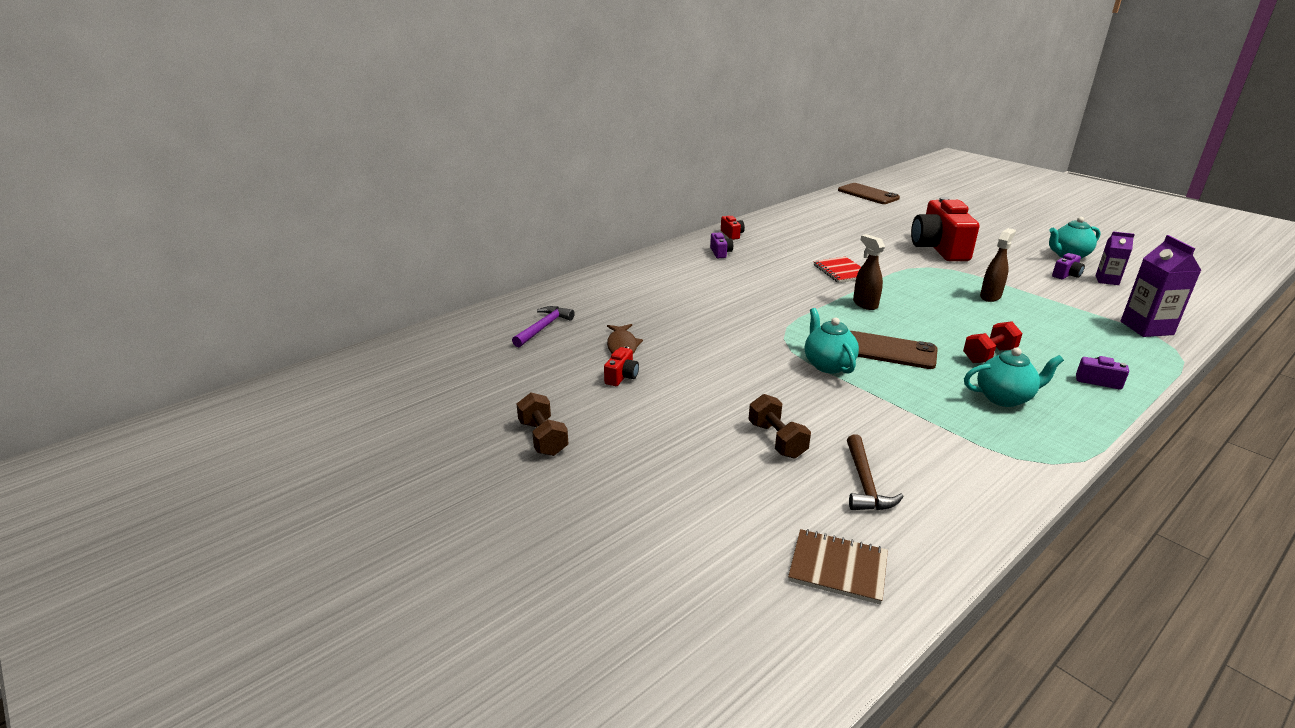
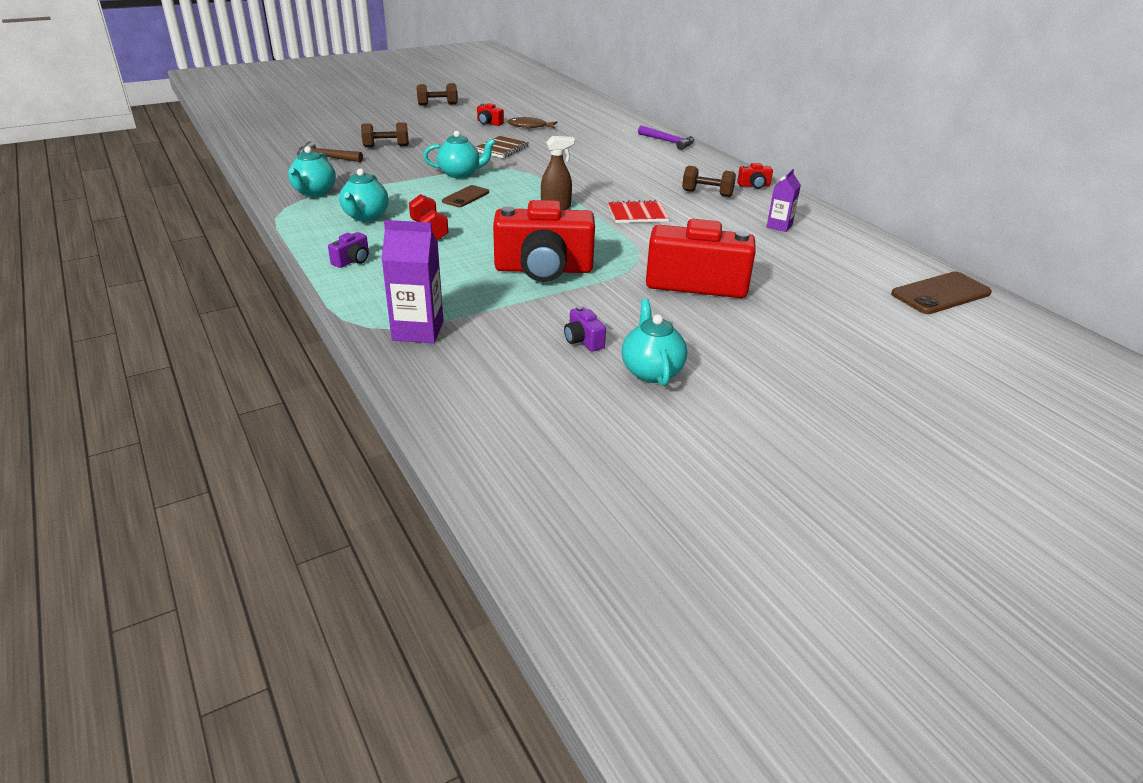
camera: 100 degrees right, 5 degrees up
(543, 327) = (569, 112): purple hammer -> purple hammer (668, 142)
(720, 253) = (700, 174): purple camera -> none
(767, 249) = (707, 193): none -> brown dumbbell
(838, 568) = (277, 141): brown notebook -> brown notebook (501, 149)
(888, 351) = (466, 197): brown phone -> brown phone, size x0.62
(987, 454) = (314, 192): none -> turquoise teapot
(990, 296) = (543, 269): brown spray bottle -> red camera
(1107, 280) = (554, 365): purple carton -> purple carton (779, 226)

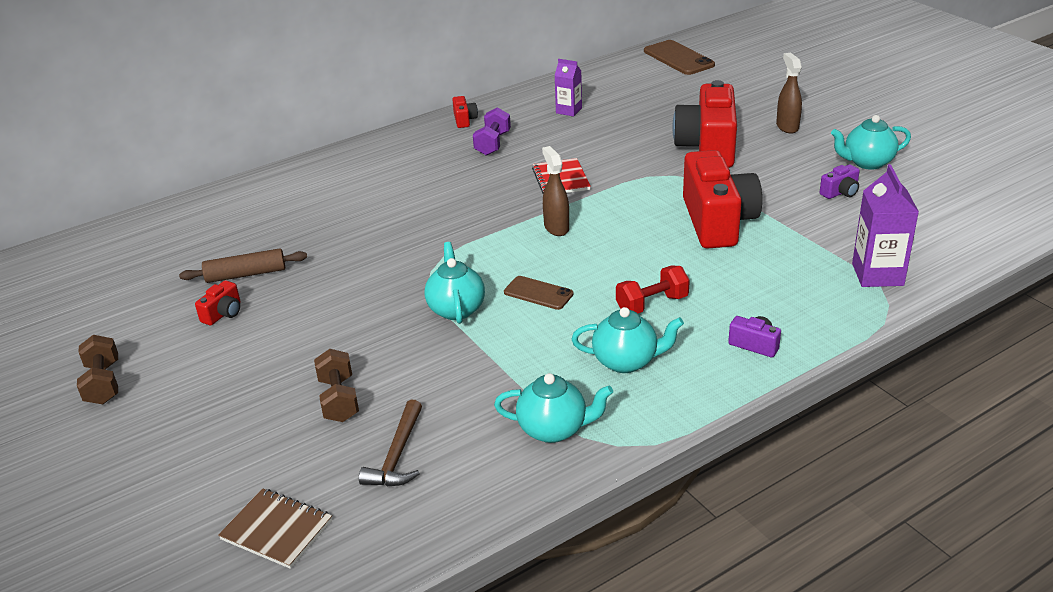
camera: 90 degrees left, 0 degrees up
(501, 149) = (349, 287): brown notebook -> brown notebook (277, 530)
(530, 126) = (246, 274): brown fish -> brown rolling pin
(668, 142) = (319, 168): purple hammer -> none
(707, 193) = (493, 144): brown dumbbell -> purple dumbbell
(749, 335) = (787, 127): none -> brown spray bottle

